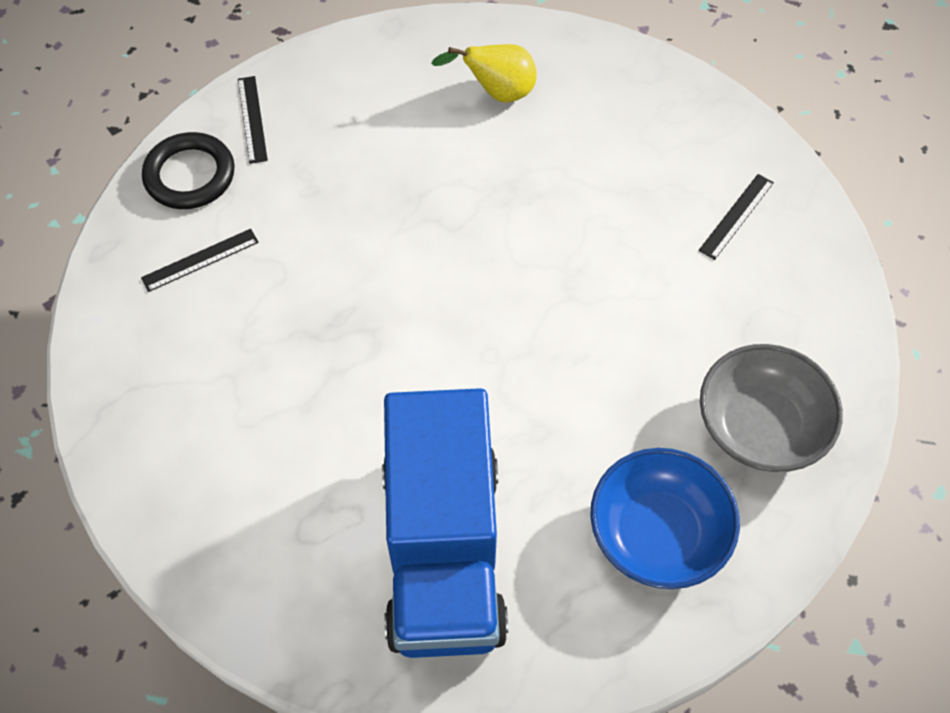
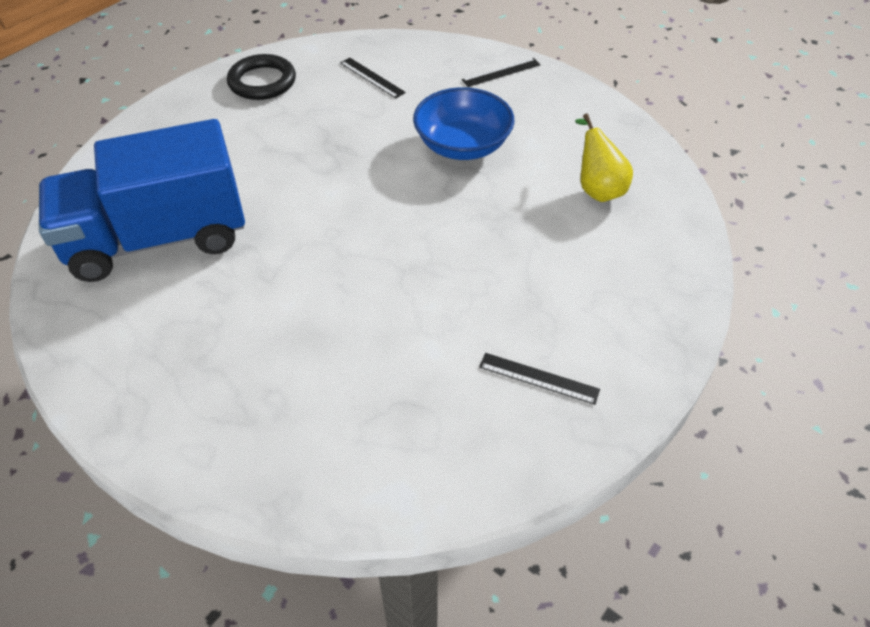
camera: 75 degrees right, 10 degrees down
(190, 175) = (439, 58): black ring -> black ring (262, 82)
(657, 533) = (182, 366): blue bowl -> blue bowl (462, 145)
(760, 426) = (300, 429): grey bowl -> none

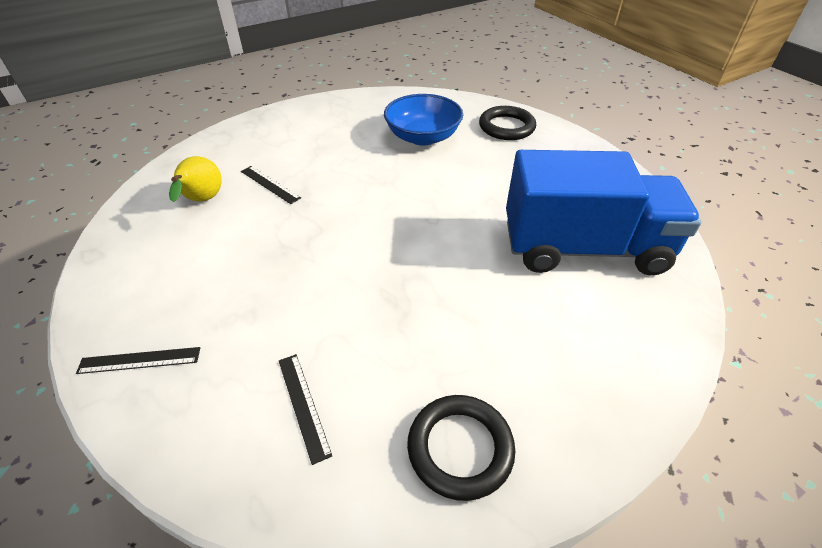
camera: 160 degrees left, 5 degrees down
(262, 439) = (506, 127): none -> black ring
(462, 145) = (272, 268): blue bowl -> blue bowl (423, 137)
(538, 378) = (347, 119): black ruler -> black ruler (270, 184)

